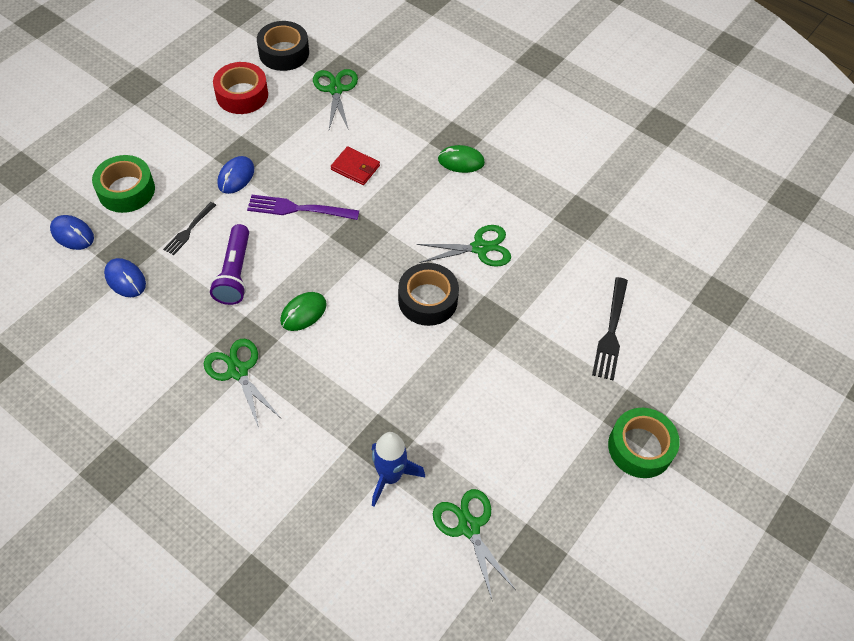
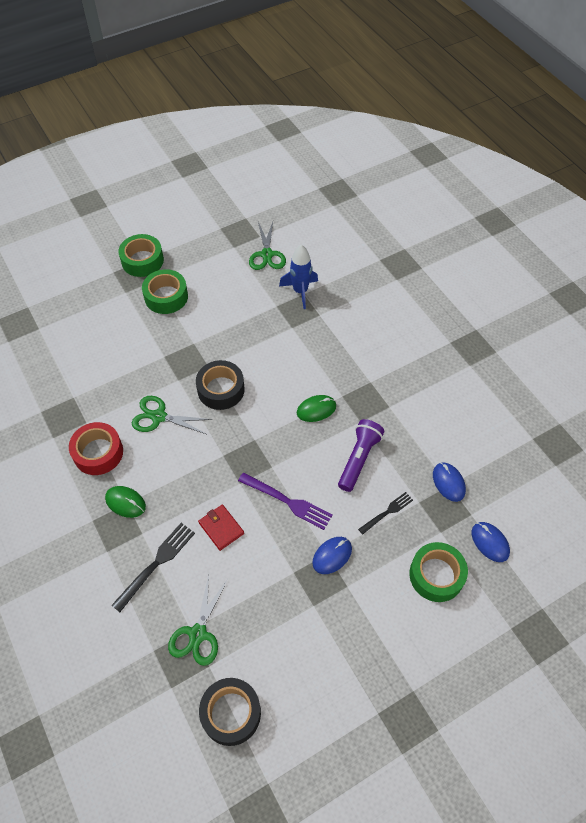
camera: 155 degrees left, 0 degrees up
(238, 371) = (377, 383): green scissors -> none
(242, 95) = (296, 662): red tape -> red tape (98, 453)
(569, 401) = (166, 297): none -> green tape
(611, 332) = (108, 327): black fork -> black fork (156, 564)

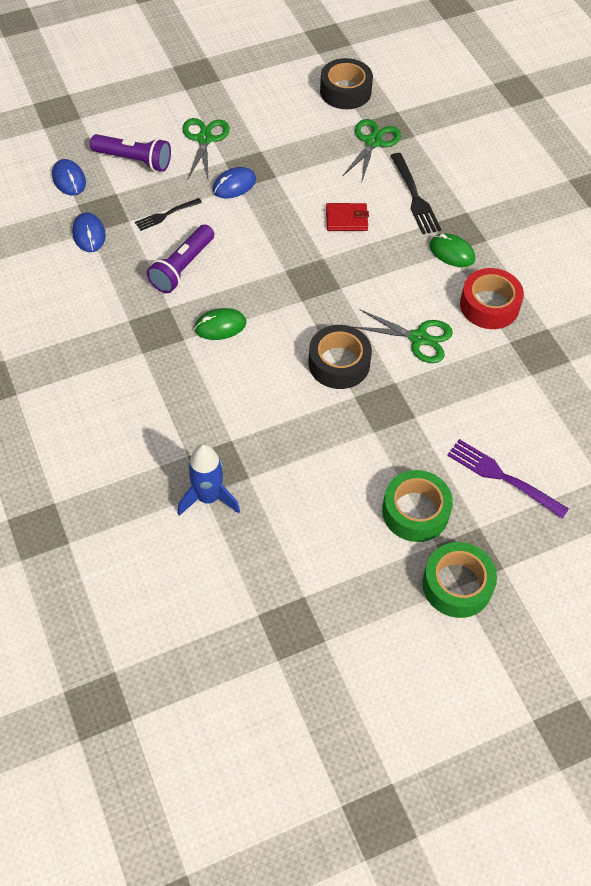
camera: 175 degrees left, 0 degrees up
(156, 564) = (414, 197): black fork -> black fork turned 60 degrees counterclockwise
(221, 528) = (346, 219): red wallet -> red wallet turned 60 degrees counterclockwise
(267, 254) = (250, 573): green scissors -> green scissors (204, 139)
(287, 501) = (272, 235): purple fork -> purple fork (502, 477)
(436, 575) = (134, 160): green tape -> purple flashlight

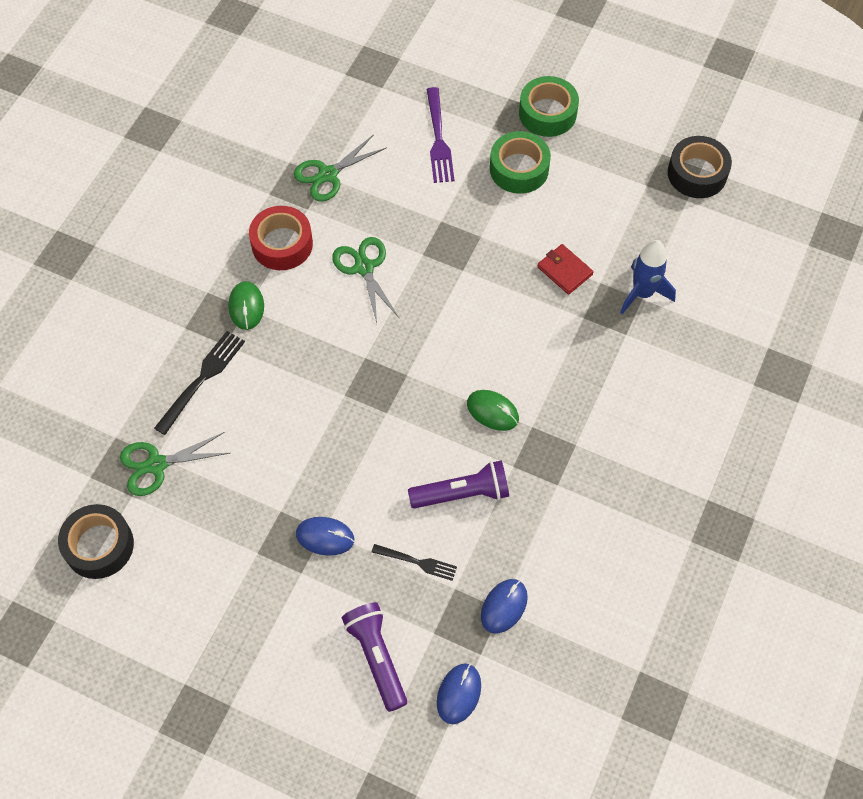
camera: 130 degrees left, 5 degrees up
(204, 139) = (288, 618): green scissors -> green scissors (328, 174)
(339, 363) = (443, 302): black tape -> black tape (697, 173)
(346, 219) = (281, 411): red wallet -> red wallet (564, 271)

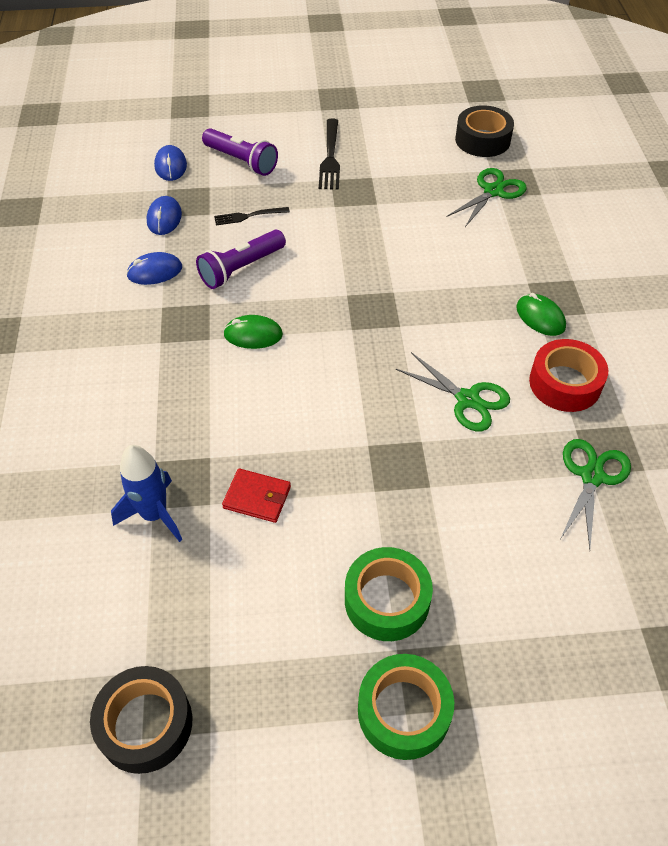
camera: 150 degrees right, 10 degrees down
(202, 379) = (519, 252): black fork -> black fork (330, 157)
(325, 537) = (330, 203): blue mouse -> blue mouse (155, 271)
(438, 139) = (512, 589): purple fork -> none

